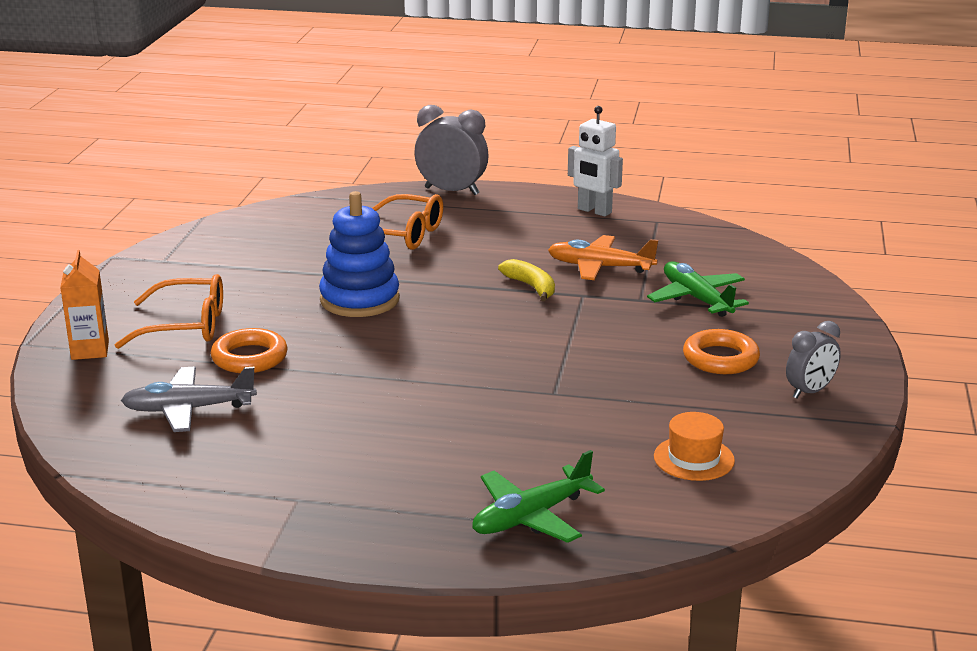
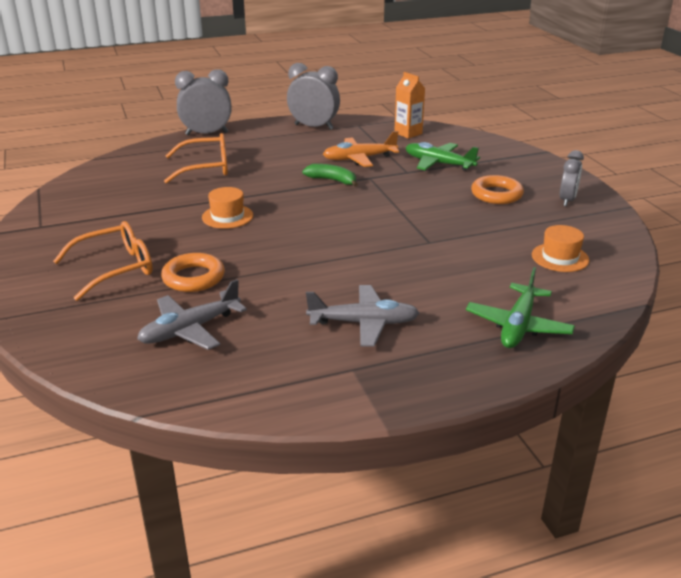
camera: 30 degrees left, 5 degrees up
(90, 350) = (54, 309): orange carton -> orange carton (408, 133)
(359, 300) = (227, 216): blue stacking toy -> orange hat
(365, 458) = (364, 323): none -> grey plane
(531, 287) = (332, 180): yellow banana -> green banana
(594, 211) = (313, 127): white robot -> grey clock

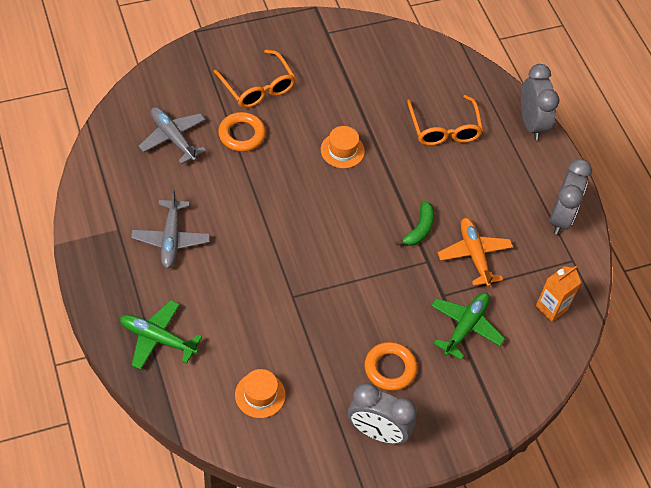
camera: 85 degrees right, 25 degrees up
(567, 200) = (377, 432): grey clock -> grey clock, size x1.58

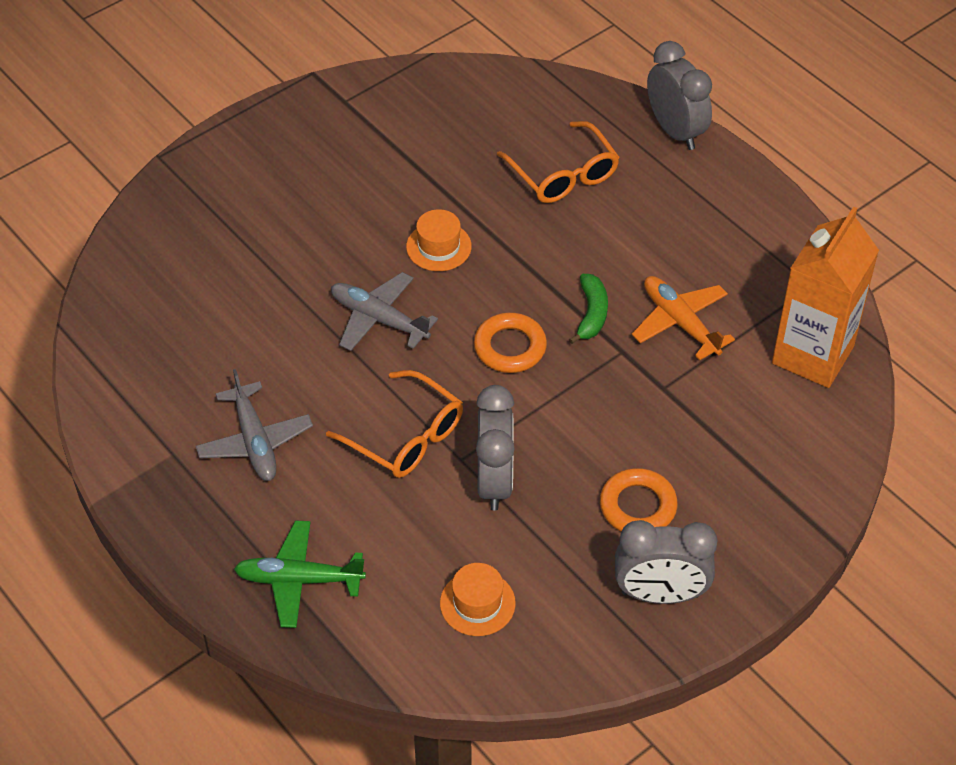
camera: 15 degrees left, 5 degrees down
(173, 138) = (194, 307): grey plane -> grey plane (378, 319)
(242, 135) = (289, 271): orange ring -> orange ring (510, 347)
(258, 87) = (282, 202): orange glasses -> orange glasses (406, 437)
(465, 327) = (712, 417): green plane -> none
(551, 308) = (812, 355): orange carton -> orange carton, size x1.87
(561, 217) = (770, 236): grey clock -> grey clock (494, 481)

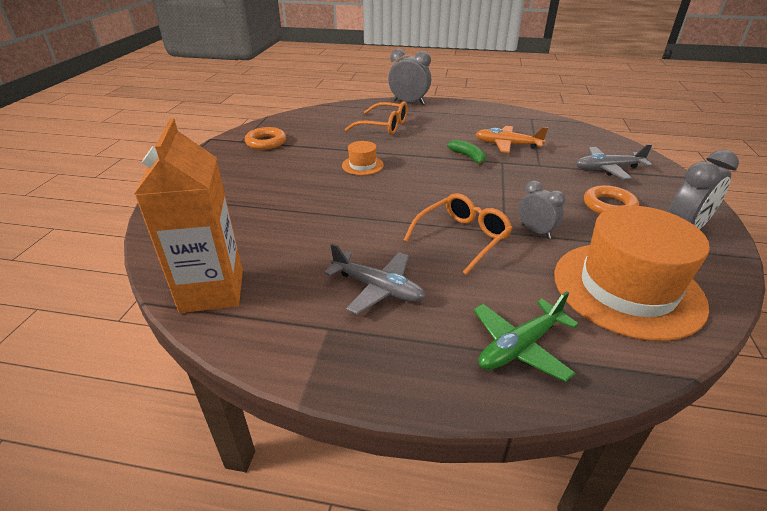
camera: 40 degrees left, 15 degrees down
(378, 319) = (371, 201): grey plane -> grey plane (607, 169)
(406, 437) = (462, 238): orange glasses -> orange glasses turned 45 degrees counterclockwise
(477, 603) = (627, 288): orange hat -> orange hat, size x2.32
(494, 481) = (535, 231): grey clock -> grey clock, size x0.63
(510, 347) = (453, 182): orange ring -> orange ring (266, 142)
(812, 355) = (569, 133): orange carton -> orange carton (212, 291)

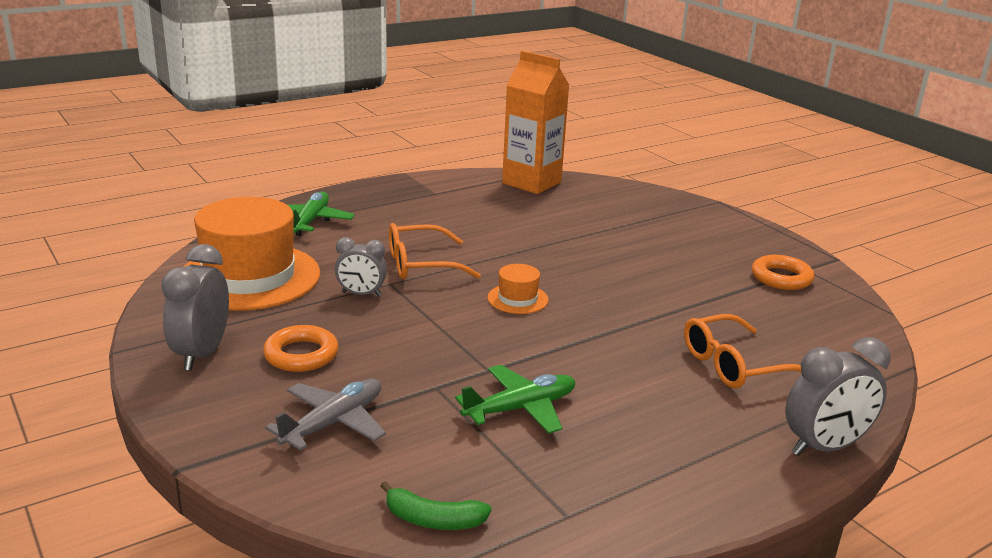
camera: 135 degrees right, 10 degrees down
(362, 165) = (628, 294): orange hat -> orange hat (517, 299)
(378, 288) = (436, 215): grey plane -> none
(462, 238) = (421, 264): orange glasses -> orange glasses turned 75 degrees clockwise
(468, 157) = (539, 359): green banana -> green banana (433, 520)
(507, 145) = (521, 408): orange plane -> green plane

